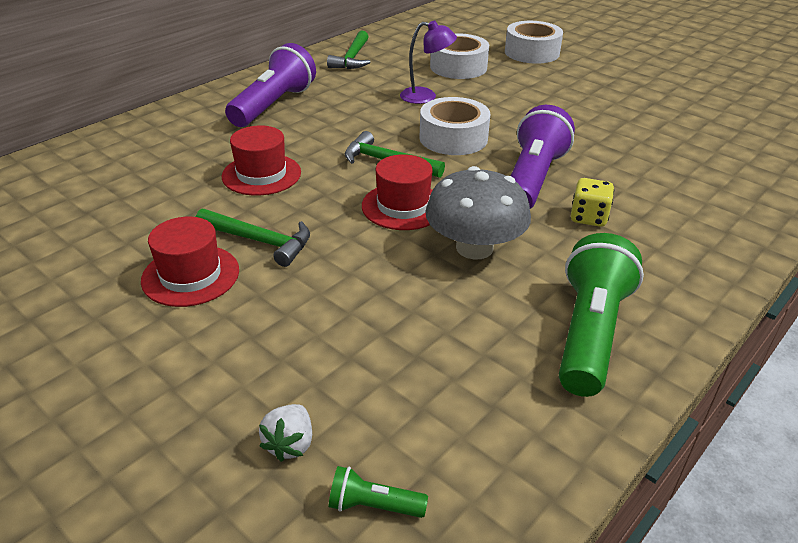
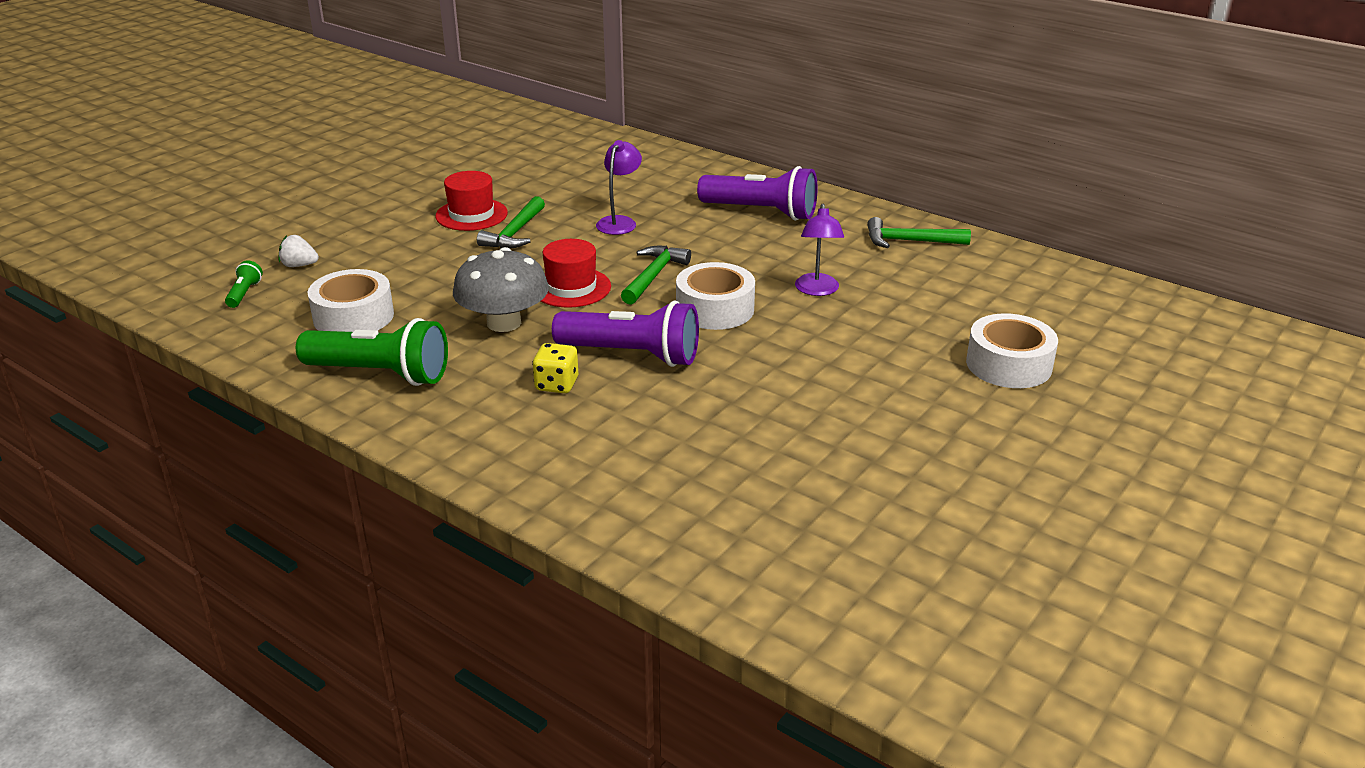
camera: 85 degrees right, 5 degrees down
(261, 174) = (619, 222): red hat -> purple lamp
(458, 67) = (920, 309): white tape -> white tape (353, 316)

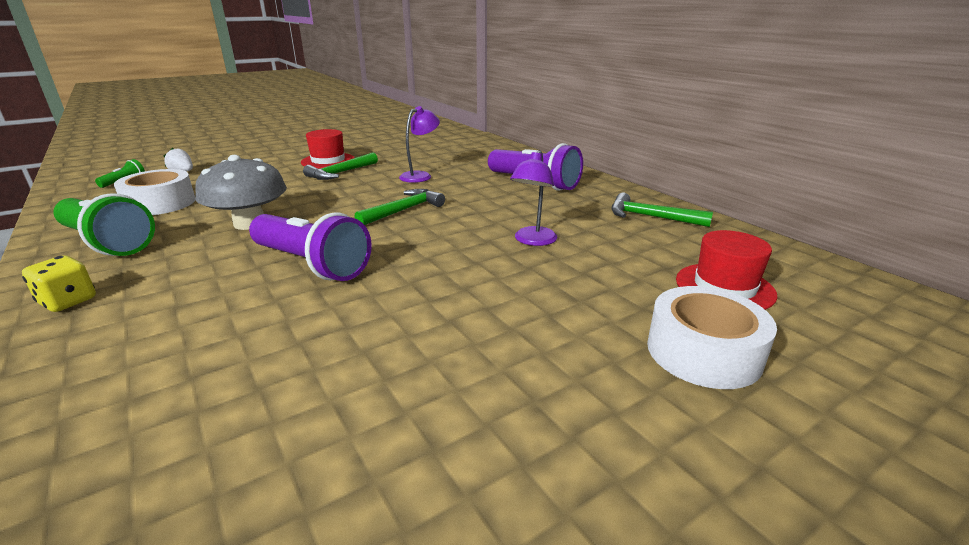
camera: 20 degrees right, 5 degrees down
(556, 384) = (216, 276): yellow dice -> yellow dice (68, 301)
(571, 287) = (332, 208): red hat -> red hat (724, 287)
(715, 309) = (426, 241): white tape -> none

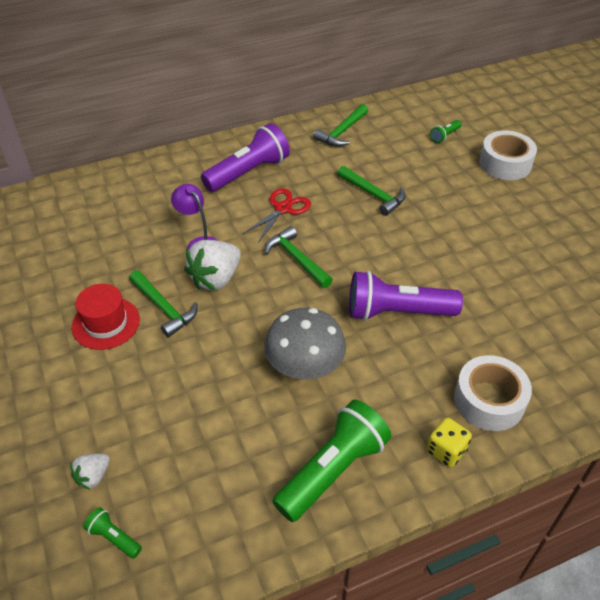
camera: 80 degrees left, 20 degrees up
(160, 203) = (224, 461): white tape -> white tape (489, 400)
(311, 264) = (397, 312): purple flashlight -> purple flashlight turned 135 degrees counterclockwise
(375, 184) = (215, 279): none -> white strawberry
(483, 200) = (283, 208): none -> red scissors
(533, 241) = (373, 194): purple lamp -> green hammer
(724, 287) = (445, 136): red hat -> green flashlight

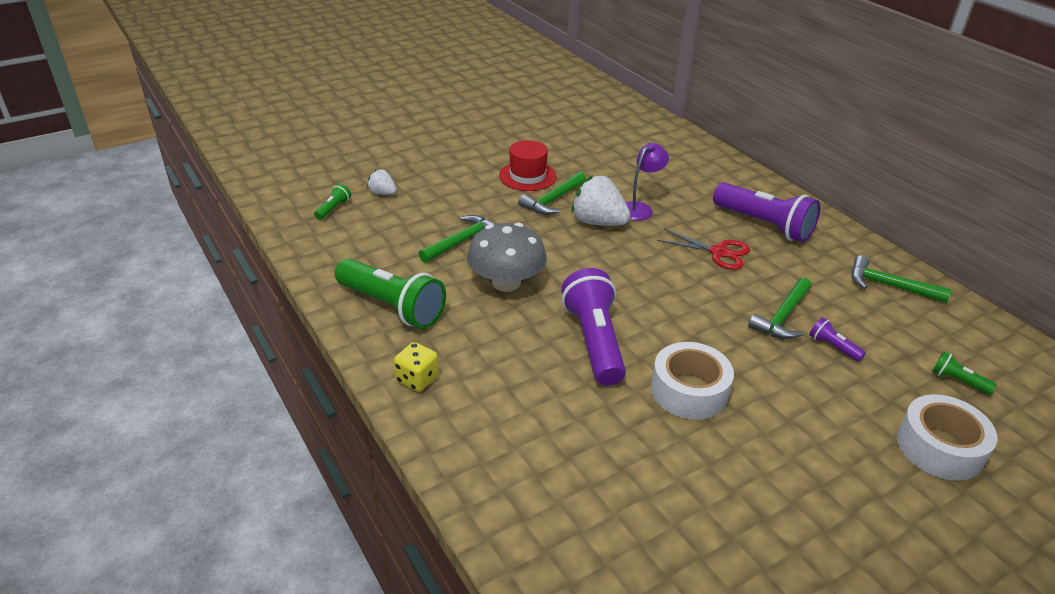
camera: 80 degrees right, 10 degrees down
(296, 259) = (645, 267): green hammer -> green hammer (461, 241)
(409, 179) = (833, 347): none -> purple flashlight
(489, 400) = (485, 414): white tape -> white tape (689, 391)

